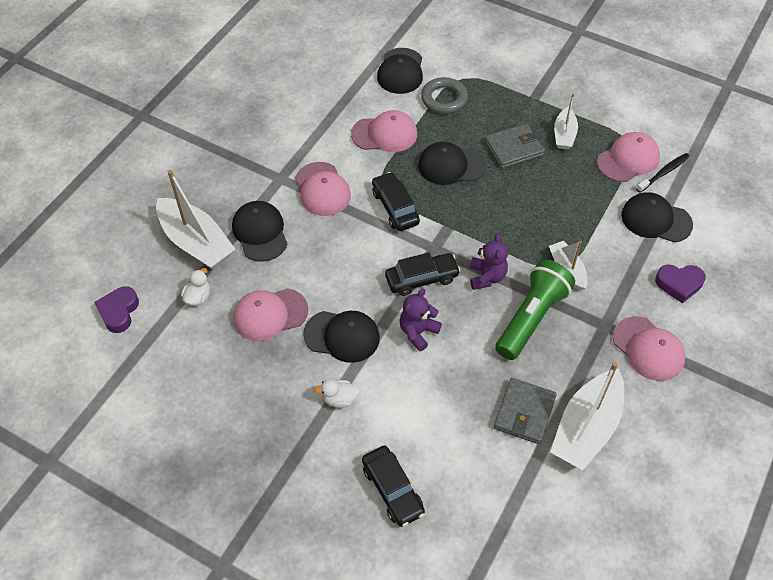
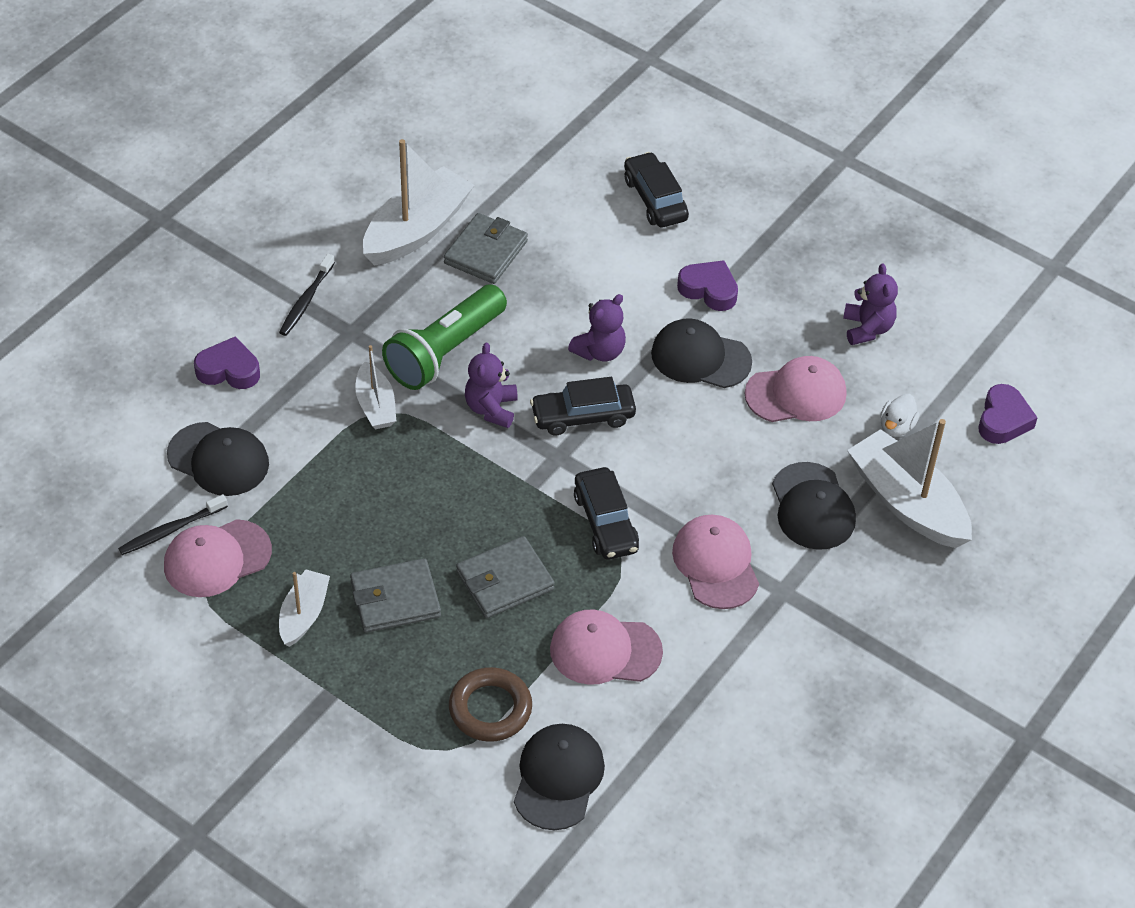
camera: 175 degrees left, 5 degrees down
(213, 378) = (867, 328): none -> purple teddy bear
(339, 399) = (709, 290): white duck -> purple heart
(444, 99) = (490, 709): grey ring -> brown ring
(451, 165) = (505, 581): black cap -> grey wallet
(648, 349) = (306, 300): pink cap -> black toothbrush

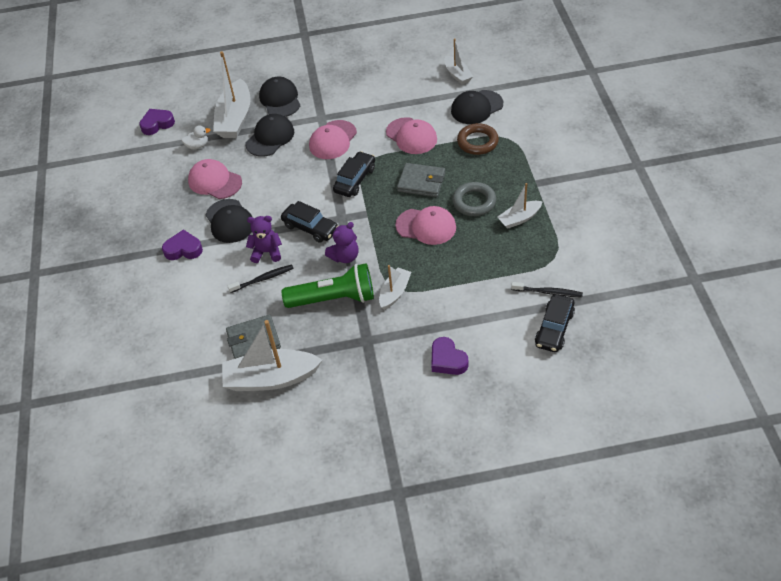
camera: 130 degrees left, 0 degrees up
(217, 559) = (537, 265): pink cap -> pink cap (426, 226)
(218, 459) = (495, 313): black cap -> black cap (280, 99)
(306, 300) = (370, 375): black toothbrush -> black toothbrush (263, 279)
(395, 599) = (474, 202): grey wallet -> grey ring
(655, 199) = (142, 312): black car -> black car (554, 328)
(661, 829) = (457, 75): none -> white boat
(709, 290) = (183, 249): purple heart -> purple heart turned 105 degrees clockwise
(867, 328) = (149, 189): purple teddy bear -> none

